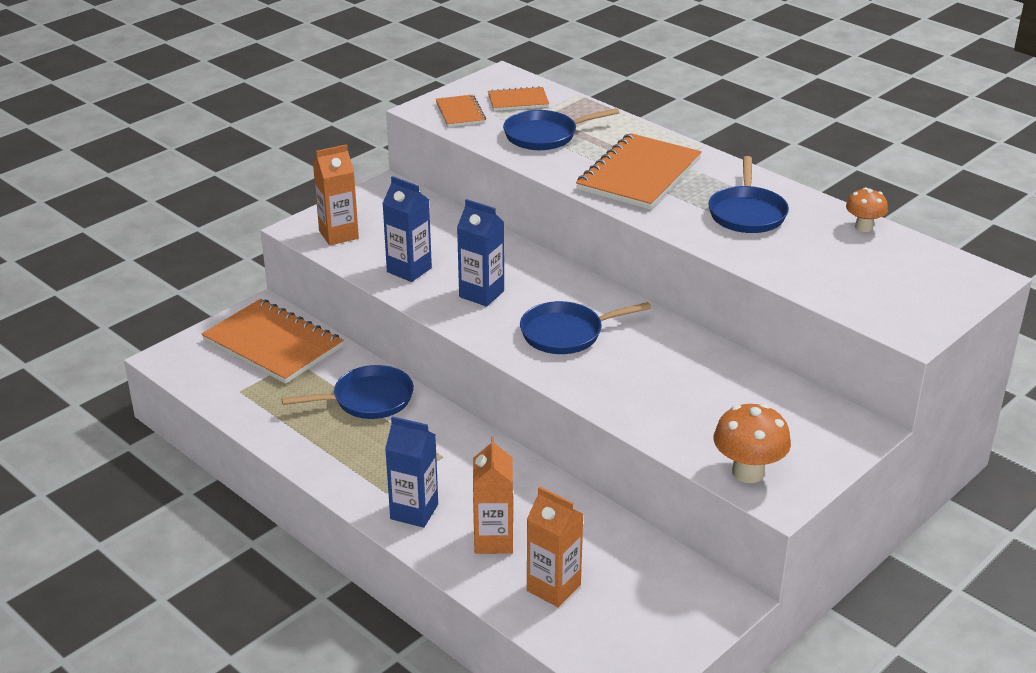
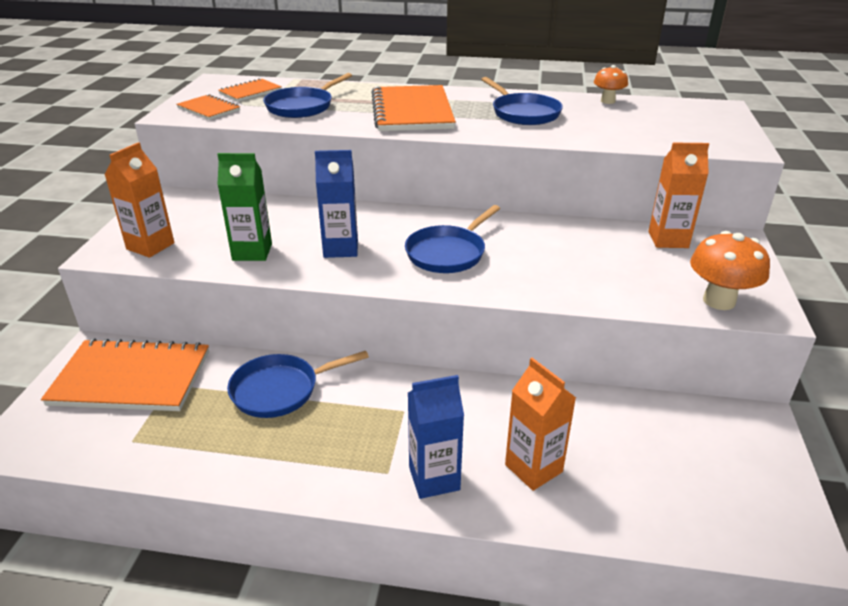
camera: 35 degrees left, 0 degrees up
(368, 399) = (280, 390): blue pan -> blue pan turned 150 degrees counterclockwise
(409, 270) = (252, 252): blue carton -> green carton
(553, 588) = (632, 486): orange carton -> orange carton (668, 239)

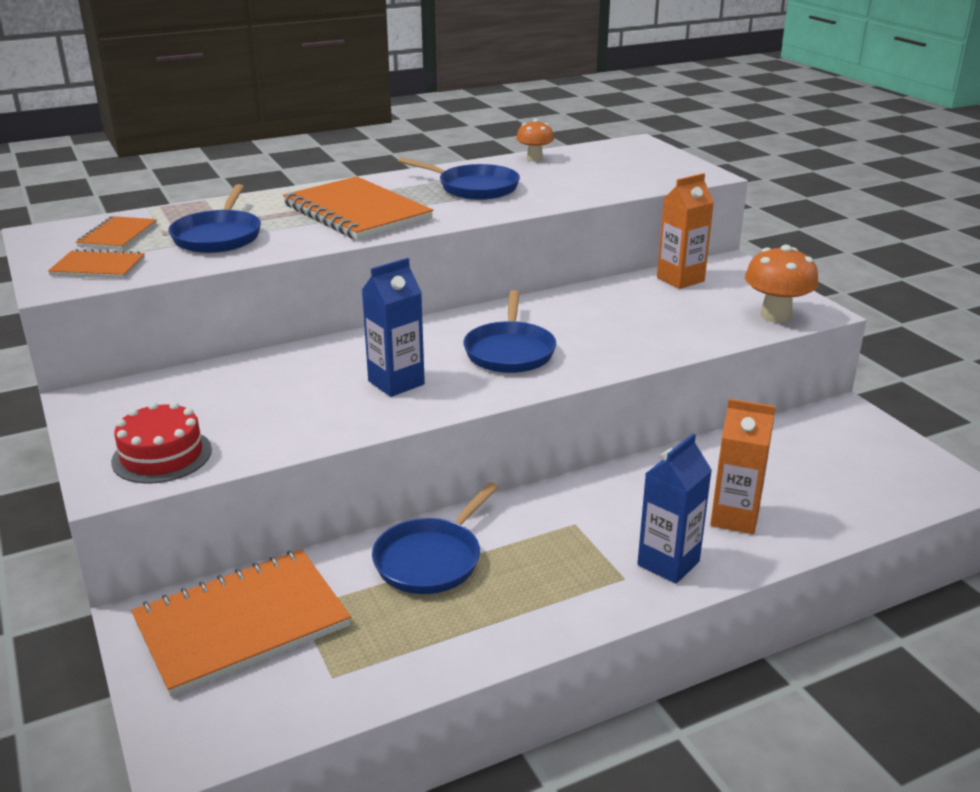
camera: 35 degrees left, 5 degrees down
(150, 246) = (162, 455): orange carton -> red cake
(252, 252) = (301, 418): green carton -> none

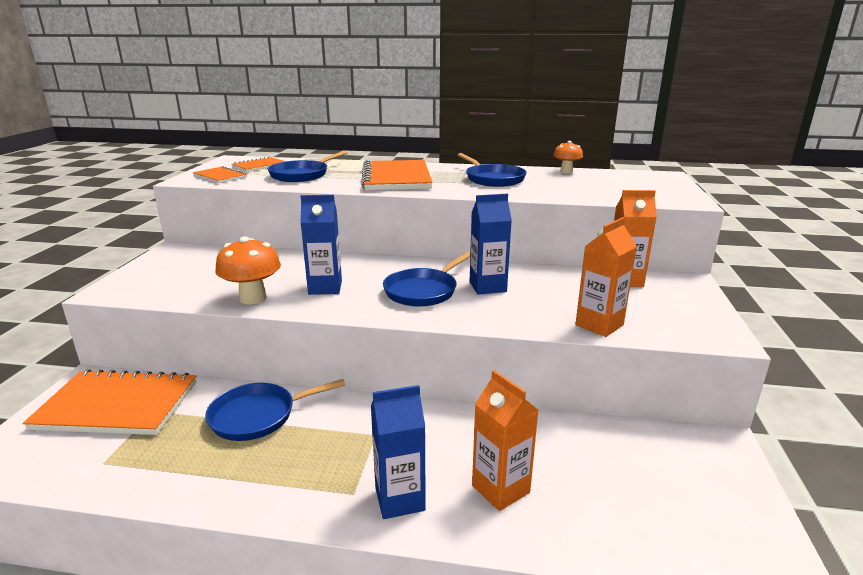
camera: 35 degrees right, 5 degrees down
(162, 455) = (151, 286): red cake -> none
(567, 326) = (487, 287): none -> blue carton
(715, 332) = (599, 325): none -> orange carton
(775, 316) = (674, 328): orange mushroom -> orange mushroom (253, 298)

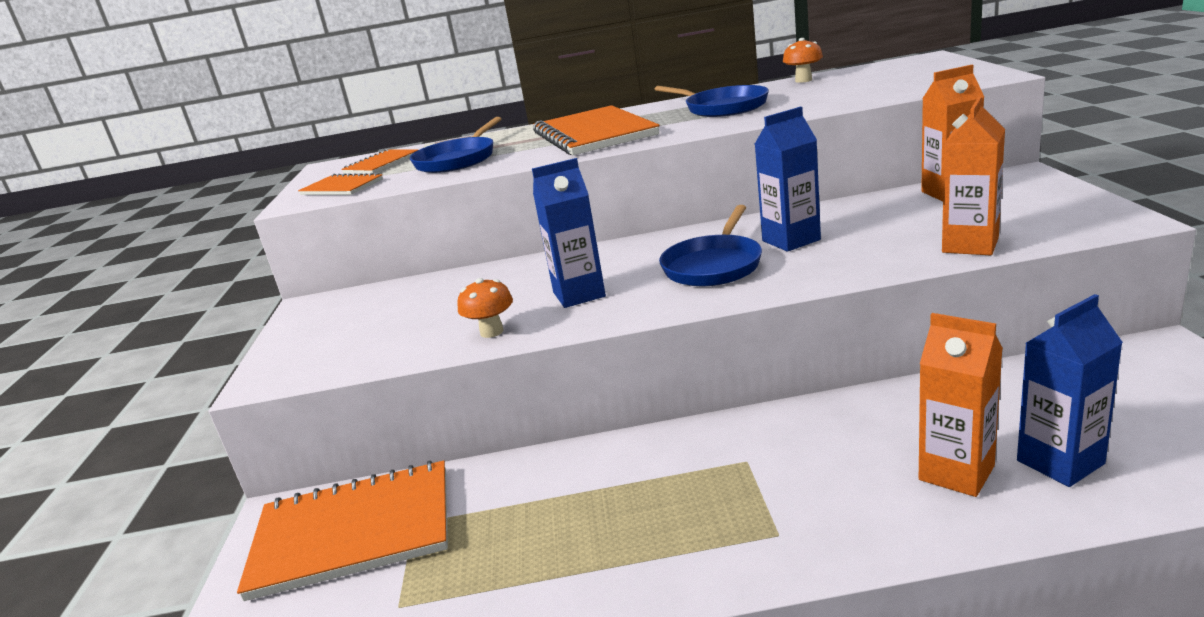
camera: 10 degrees left, 0 degrees up
(253, 298) = (492, 332): orange mushroom -> orange mushroom, size x0.62
(258, 416) = (569, 485): blue pan -> none
(399, 499) = (843, 522): blue carton -> blue carton (1060, 462)

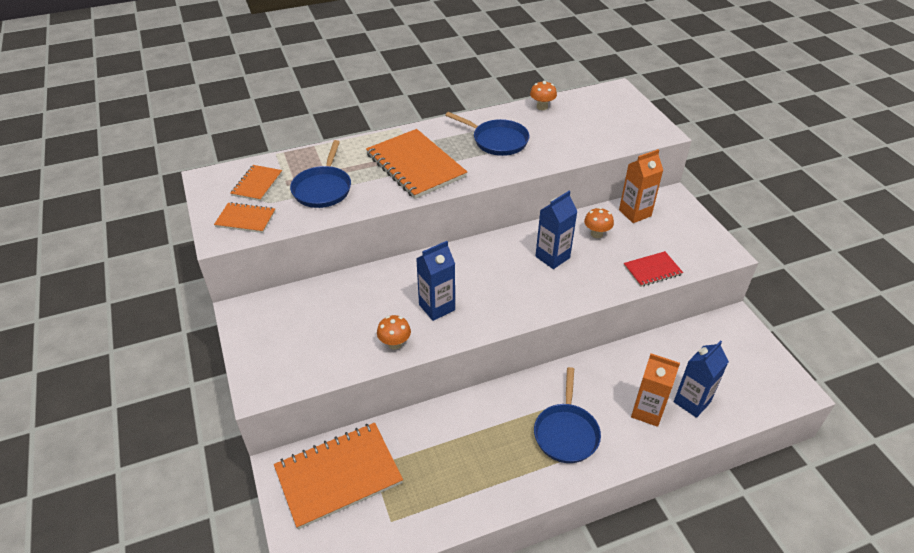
camera: 20 degrees left, 20 degrees up
(713, 265) = (512, 281): blue pan -> blue pan (566, 432)
(875, 215) = (596, 234): none -> orange mushroom
(970, 245) = (652, 270): orange carton -> red notebook

